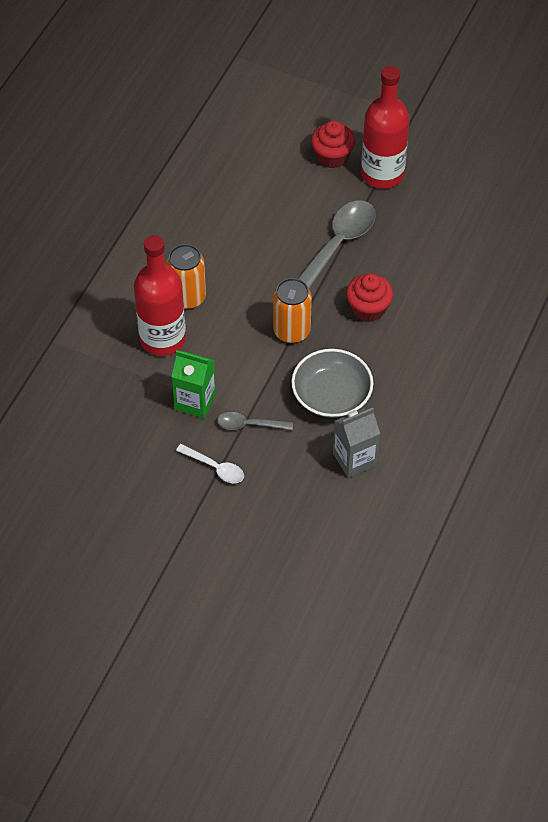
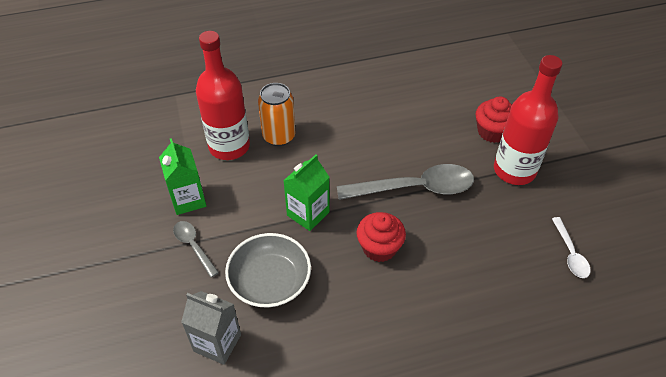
camera: 50 degrees right, 5 degrees down
(215, 467) = (134, 252): white spoon -> white spoon (570, 253)
(291, 331) = (308, 213): orange can -> green carton

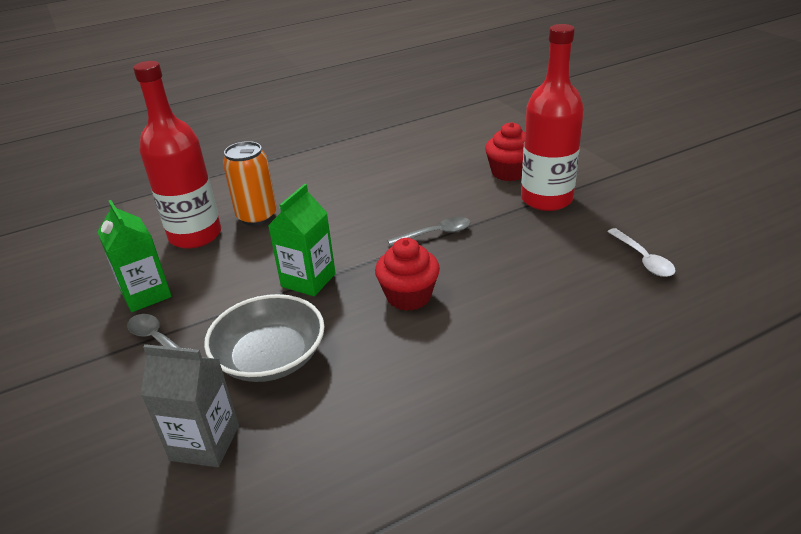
camera: 10 degrees left, 15 degrees down
(414, 188) = (435, 234): grey spoon -> grey spoon, size x0.51

